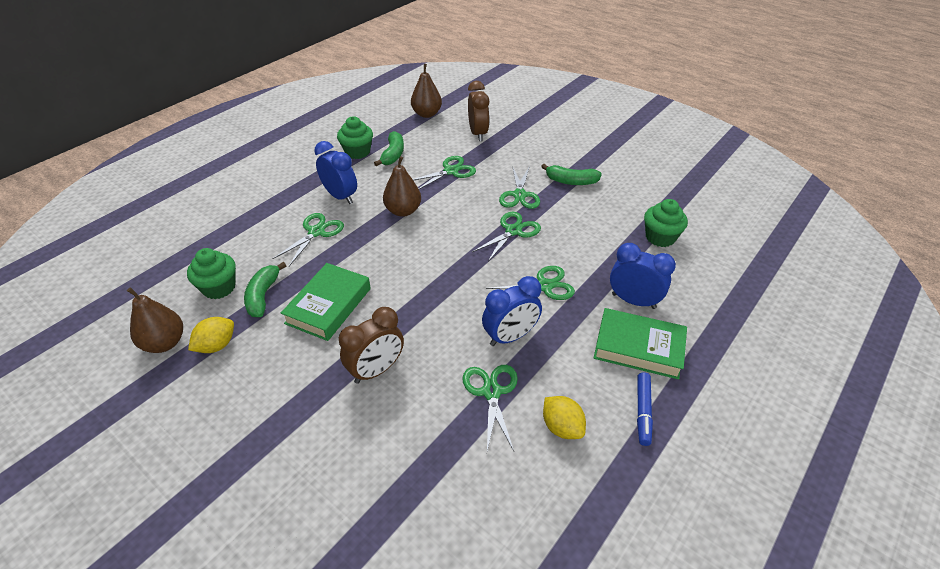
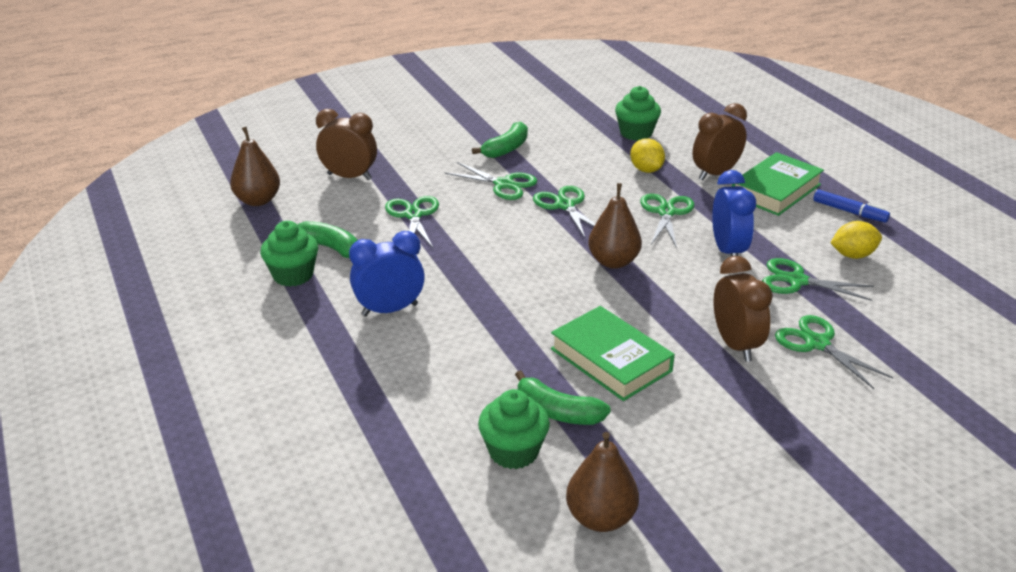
camera: 65 degrees left, 10 degrees down
(216, 345) = (632, 466): yellow lemon -> yellow lemon (646, 170)
(316, 232) = (454, 344): green scissors -> green scissors (817, 343)
(403, 211) = (466, 267): brown pear -> brown pear (613, 262)
(633, 301) = (715, 174): blue clock -> brown clock

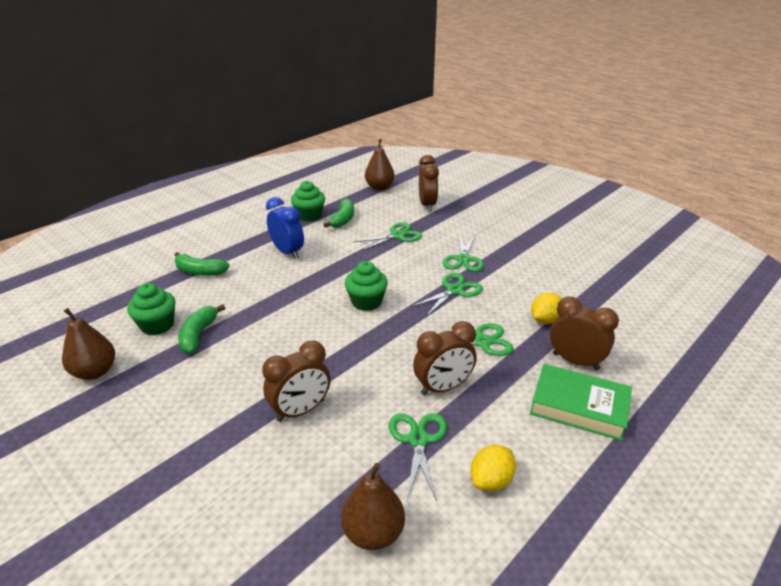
camera: 70 degrees right, 0 degrees up
(506, 149) = (516, 250): green banana -> green banana (200, 271)
(610, 360) = (261, 347): green book -> none
(613, 262) = (389, 327): brown pear -> brown pear (373, 533)
(636, 133) = (606, 304): green cupcake -> green cupcake (366, 302)
(728, 251) = (443, 387): blue clock -> brown clock
(817, 343) = (320, 464): green scissors -> none
(849, 212) = (581, 471): blue marker -> none
(853, 255) = (491, 480): yellow lemon -> yellow lemon turned 75 degrees clockwise

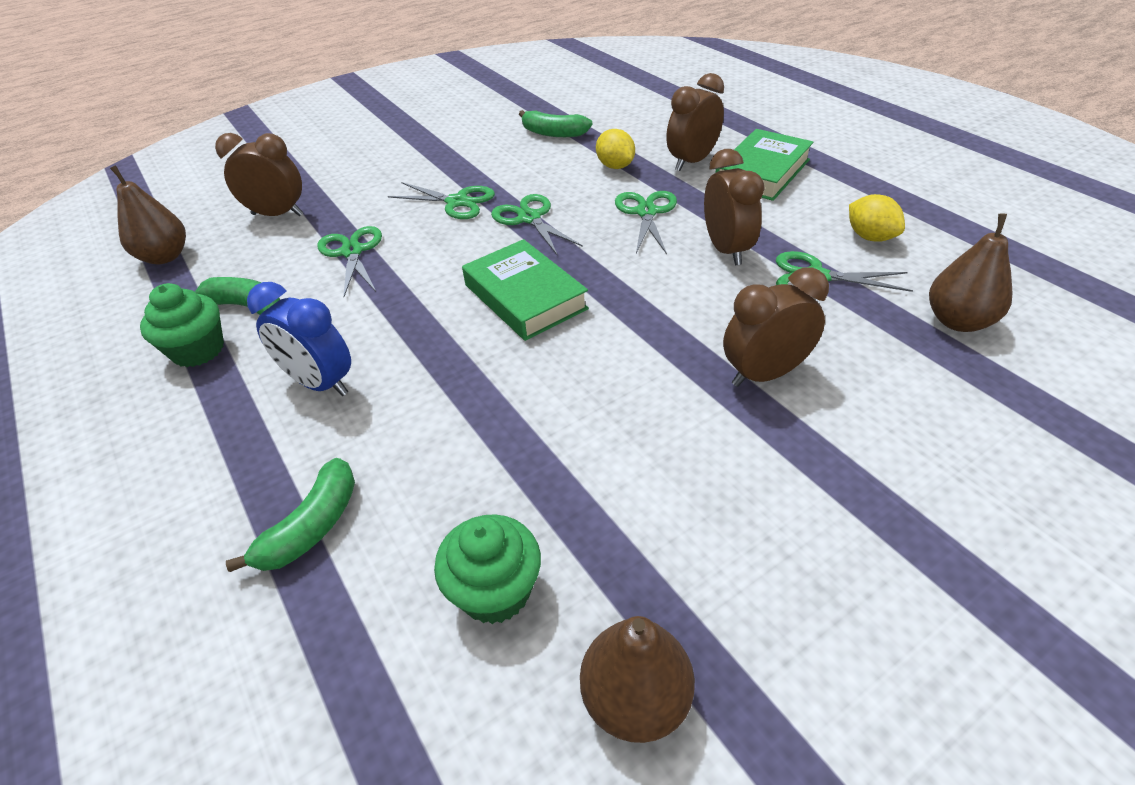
camera: 75 degrees left, 10 degrees up
(198, 335) = (550, 511): green banana -> green banana (553, 133)
(287, 252) = (320, 383): blue clock -> blue clock turned 120 degrees counterclockwise
(300, 410) = (764, 374): brown clock -> brown clock turned 90 degrees counterclockwise
(366, 302) = (525, 297): green cupcake -> green book

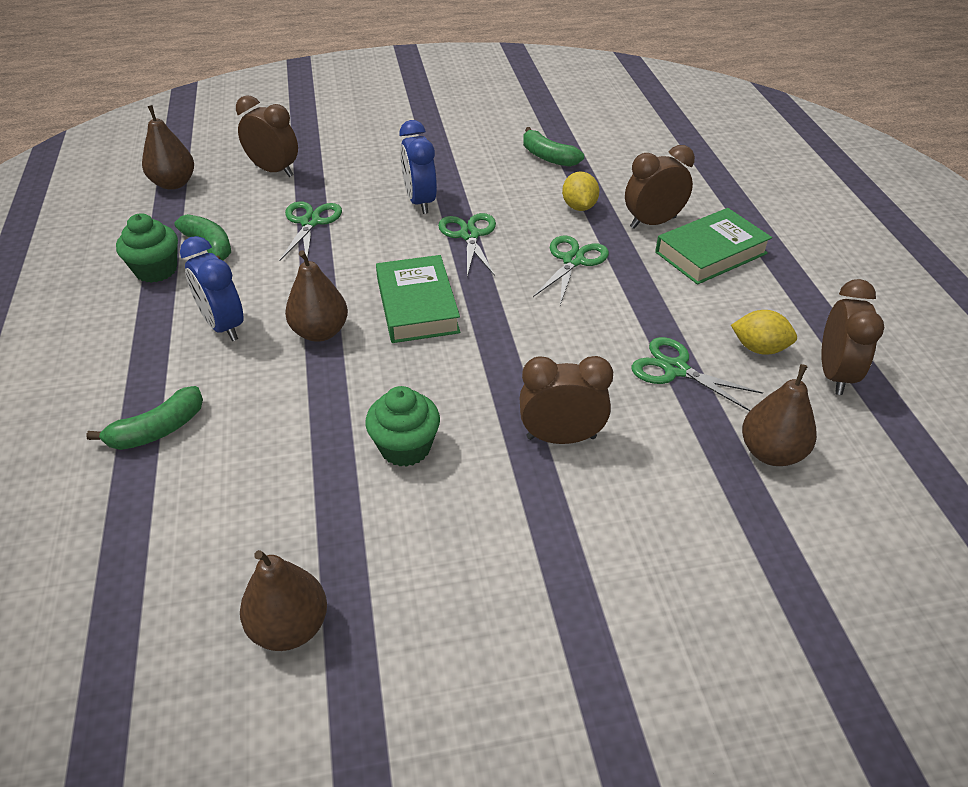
camera: 20 degrees right, 0 degrees up
(438, 355) = (320, 332): none -> brown pear
(457, 202) = (420, 202): green scissors -> blue clock
(495, 591) = (247, 520): green cupcake -> green cupcake (405, 447)
(726, 250) = (616, 318): brown clock -> brown clock (834, 374)
(870, 237) = (759, 348): yellow lemon -> yellow lemon turned 60 degrees counterclockwise

